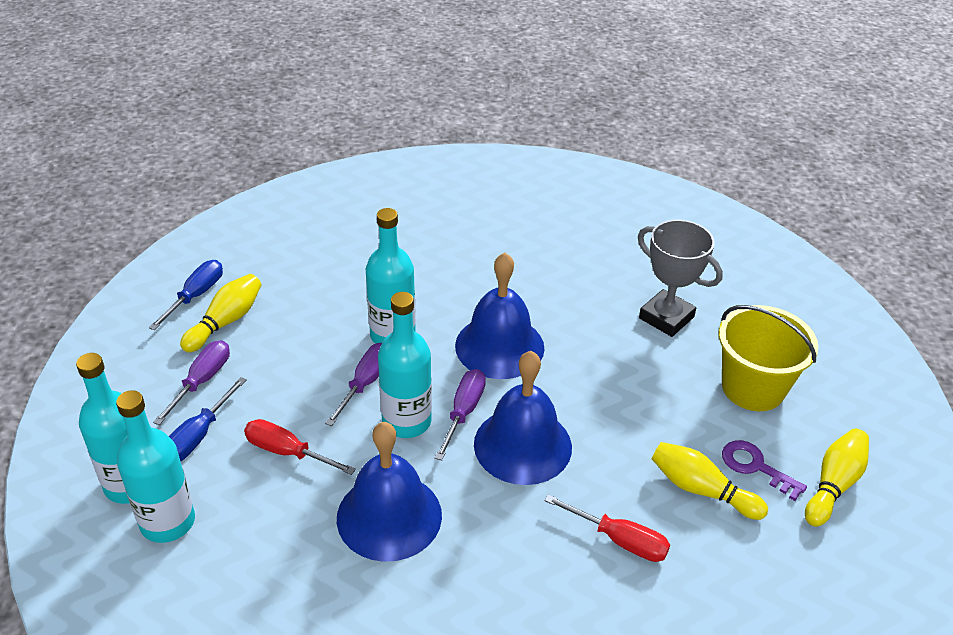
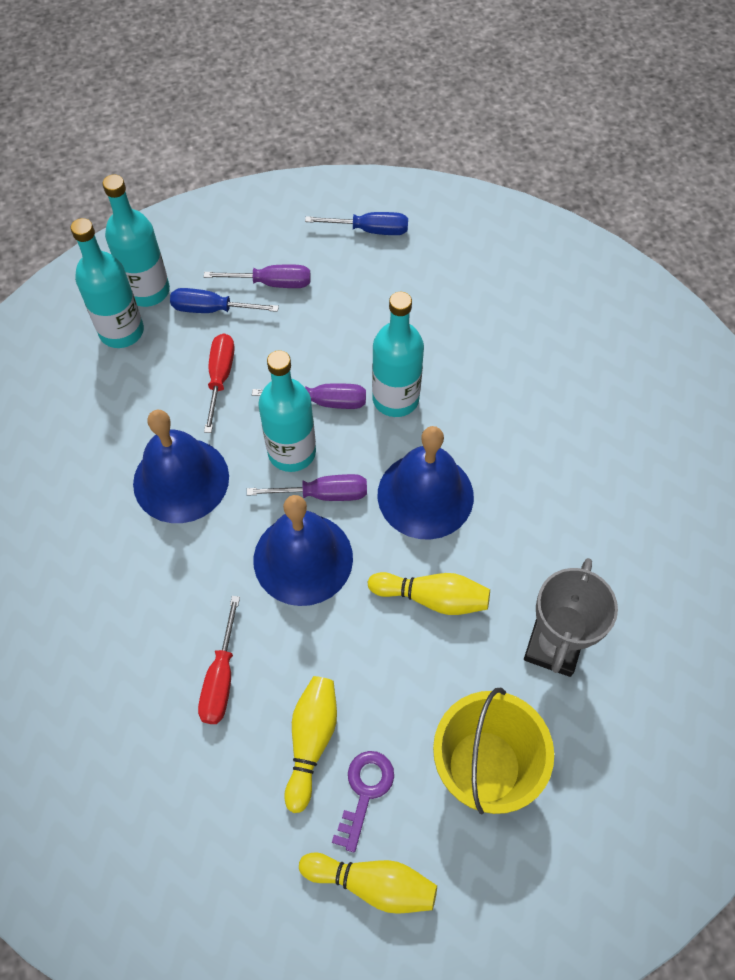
camera: 70 degrees right, 20 degrees up
(226, 322) = (349, 266): yellow bowling pin -> yellow bowling pin (432, 598)

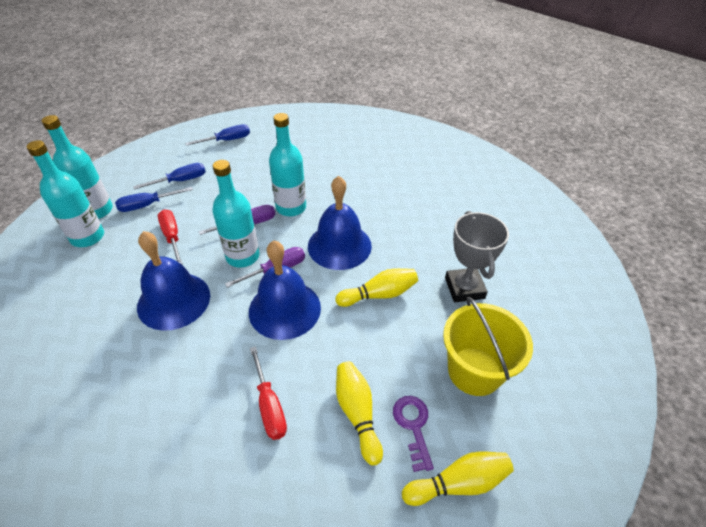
camera: 30 degrees left, 15 degrees down
(271, 283) = (180, 181): purple screwdriver -> blue screwdriver

